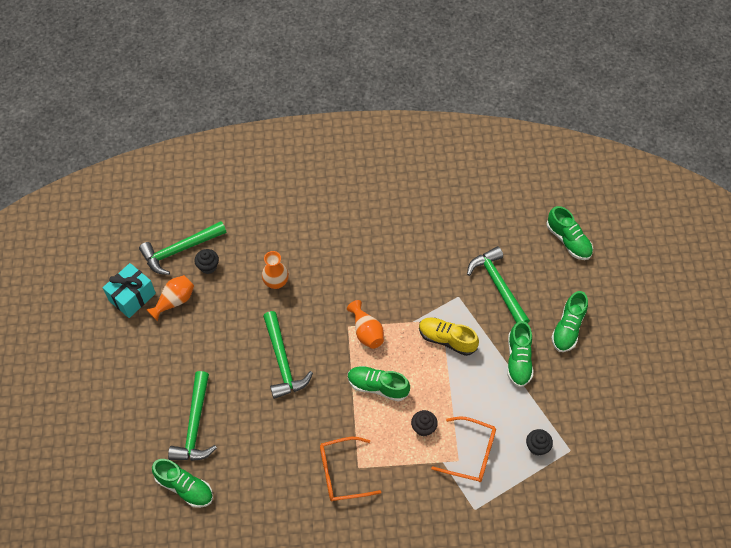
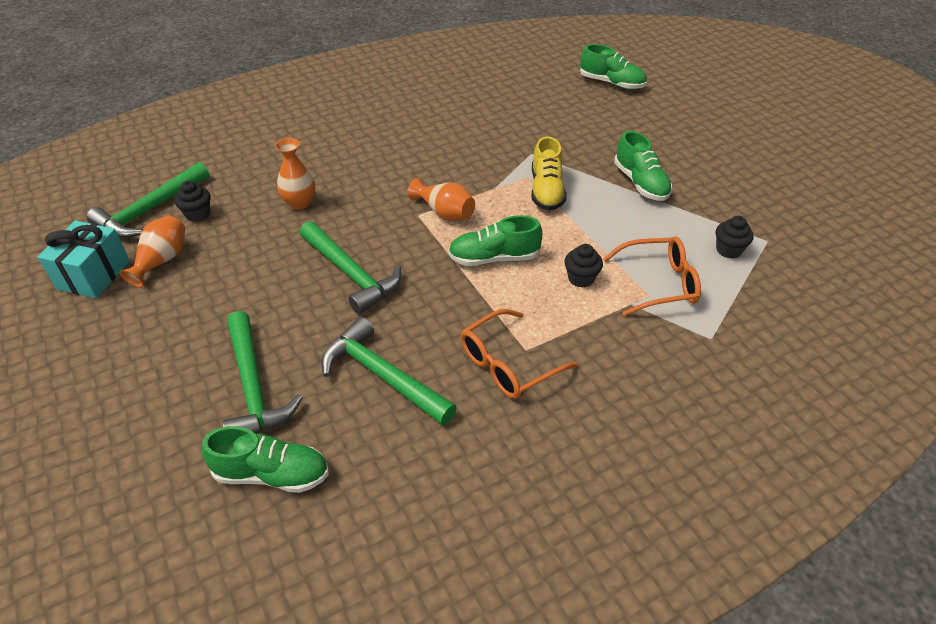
camera: 25 degrees left, 15 degrees down
(447, 339) = (546, 191): yellow shoe -> yellow shoe turned 90 degrees counterclockwise
(498, 285) = (568, 133): green hammer -> green hammer (383, 376)
(568, 328) = (669, 143): green shoe -> none

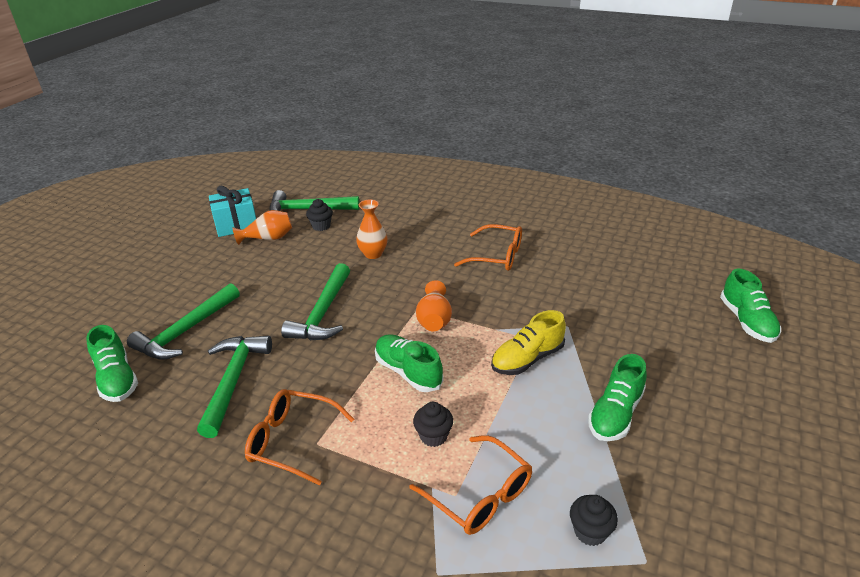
camera: 55 degrees right, 10 degrees down
(402, 139) = (497, 256): none -> orange glasses

